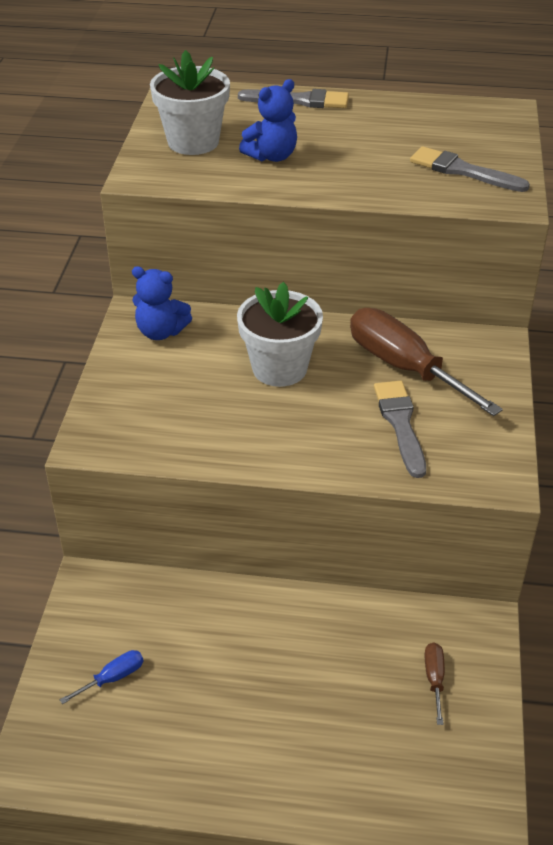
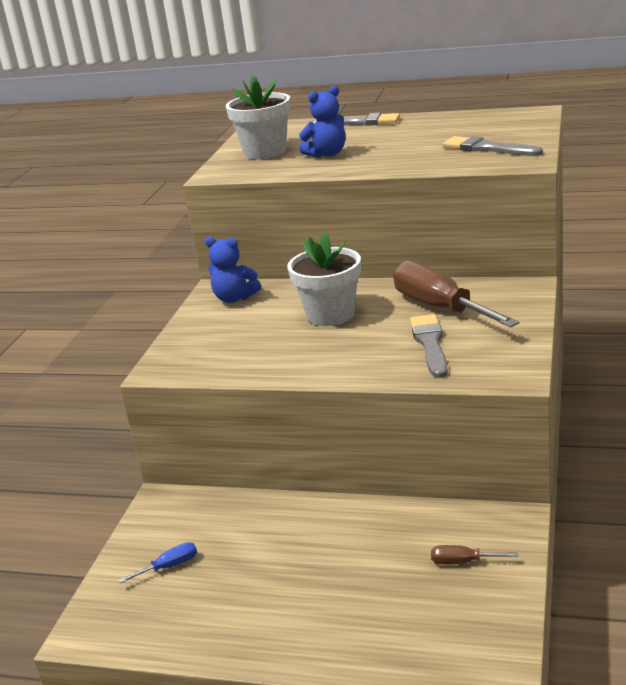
camera: 10 degrees right, 15 degrees down
(434, 679) = (463, 562): brown screwdriver -> brown screwdriver turned 90 degrees counterclockwise

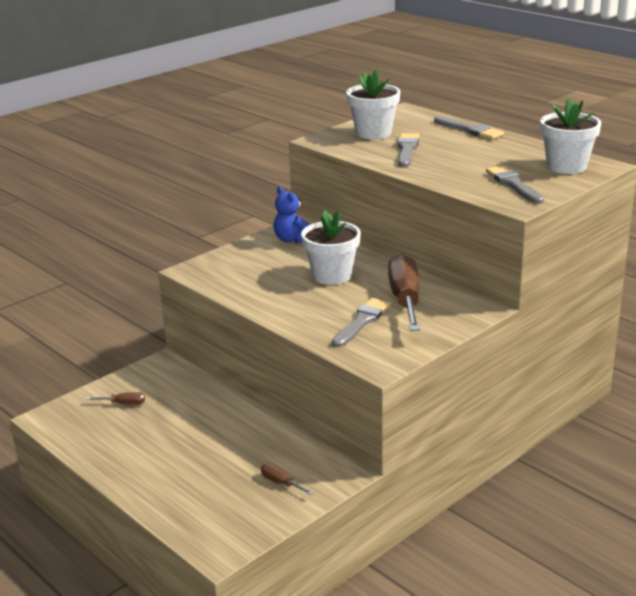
camera: 30 degrees right, 0 degrees up
(169, 566) = (124, 404): blue screwdriver -> brown screwdriver
(327, 154) = (407, 149): blue teddy bear -> grey brush
(505, 122) = (566, 166): none -> white flower pot

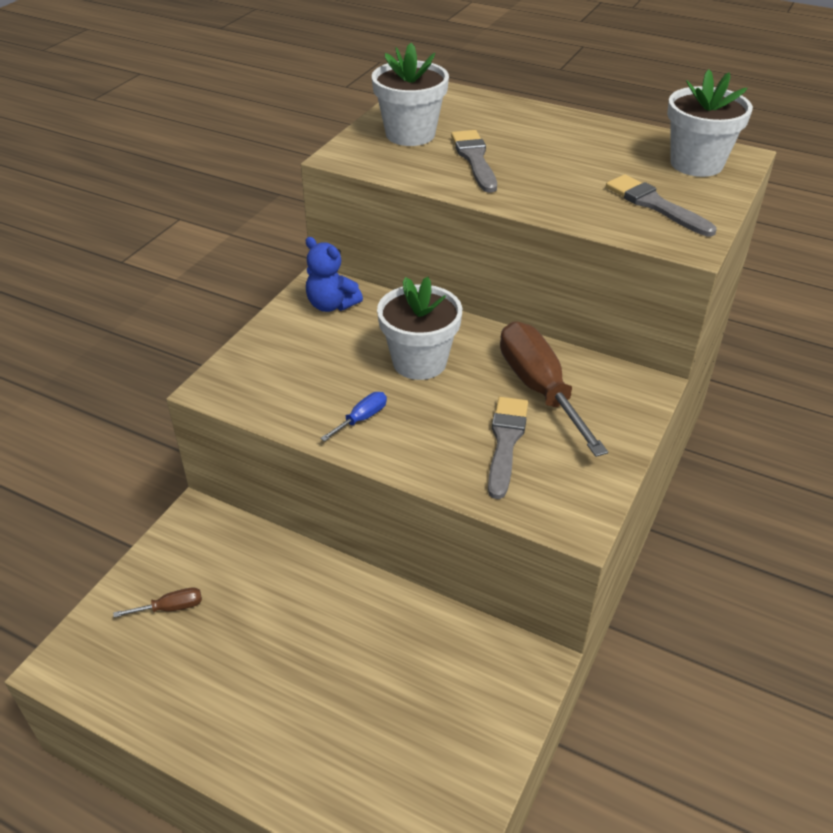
camera: 20 degrees left, 15 degrees up
(274, 297) = (362, 418): none -> blue screwdriver
(281, 483) = (459, 704): brown screwdriver -> none
(470, 130) = (533, 114): grey brush -> none

